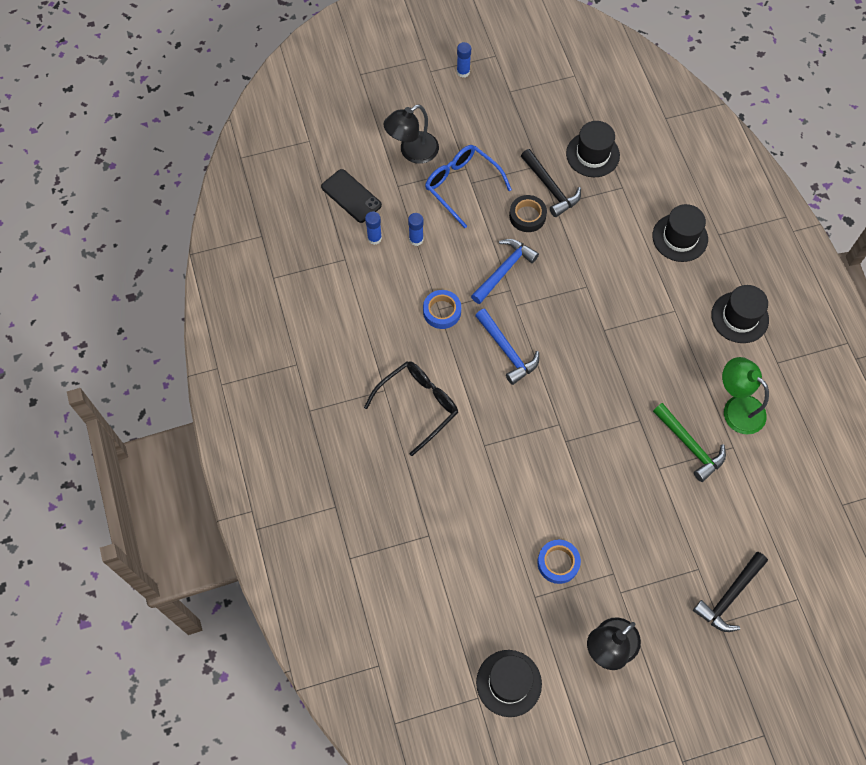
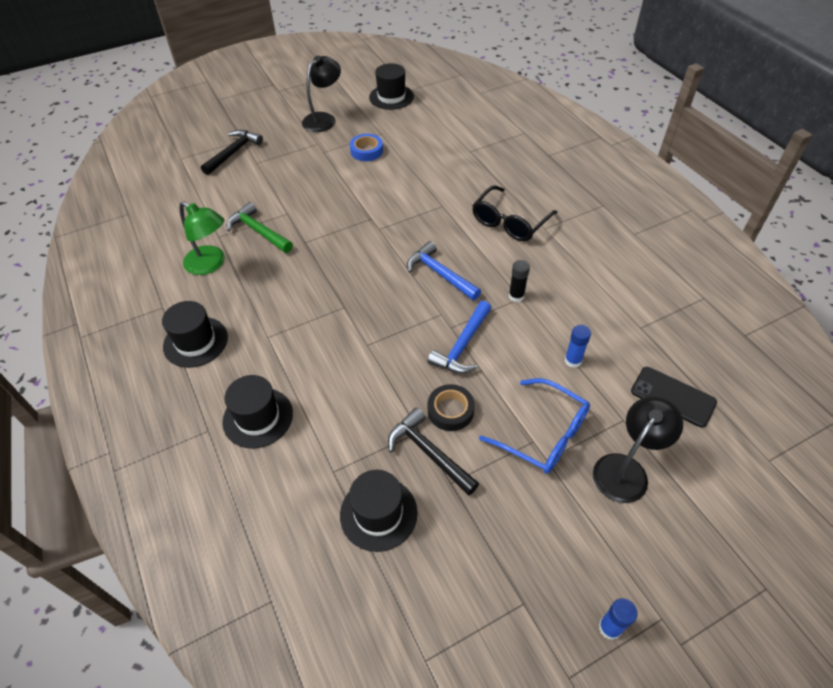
camera: 170 degrees right, 15 degrees down
(374, 238) = (620, 354): blue glue stick -> none
(442, 311) = (516, 296): blue tape -> black glue stick

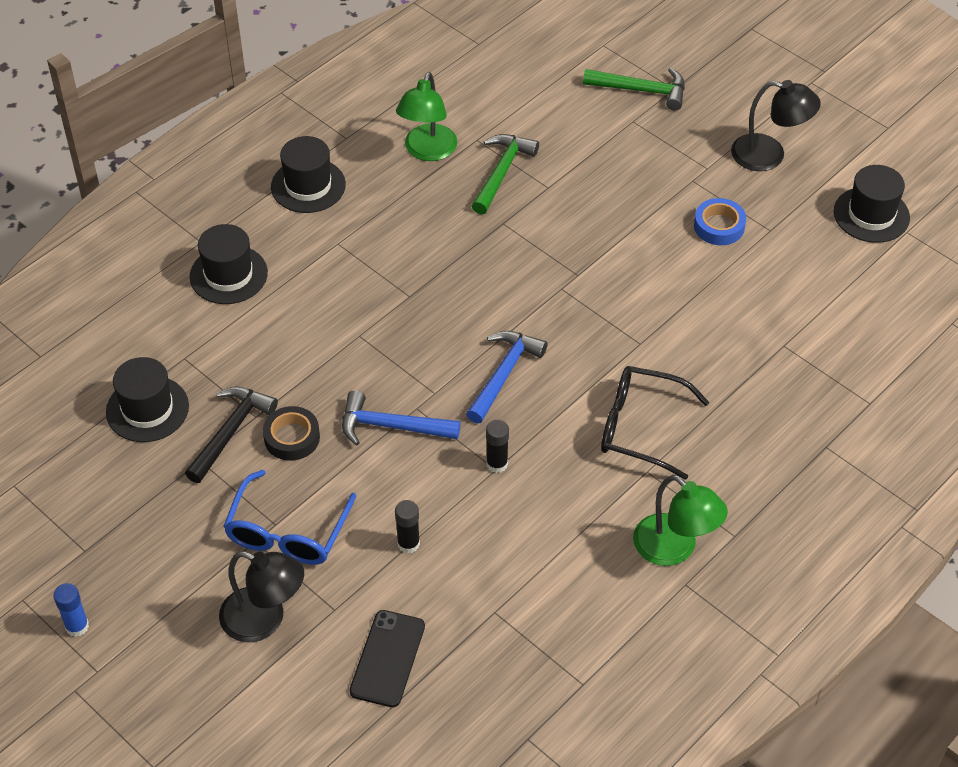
camera: 70 degrees right, 0 degrees up
(233, 152) = (641, 90): black hammer -> green hammer
(573, 361) = (408, 544): blue glue stick -> black glue stick
(607, 231) = (674, 549): none -> green lamp

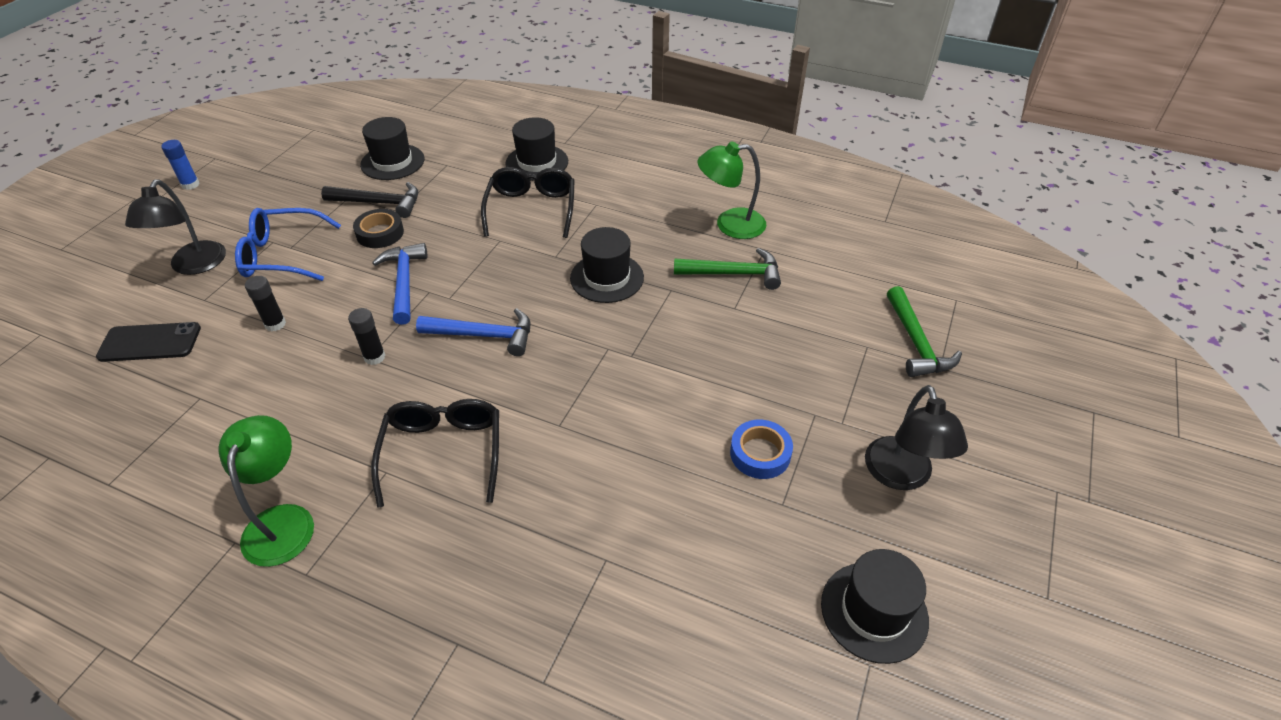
camera: 70 degrees right, 5 degrees down
(308, 186) = (650, 174): black hat -> black hat (607, 278)
(318, 298) = (531, 209): none -> black glasses
(674, 549) = (282, 521): green lamp -> green lamp turned 150 degrees clockwise

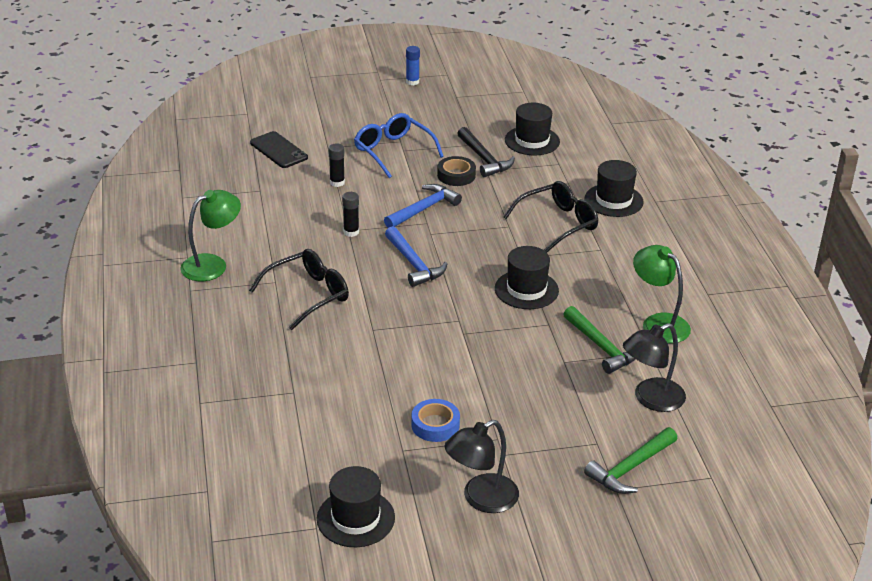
camera: 55 degrees right, 10 degrees down
(194, 266) = (348, 127): black lamp -> black lamp (651, 399)

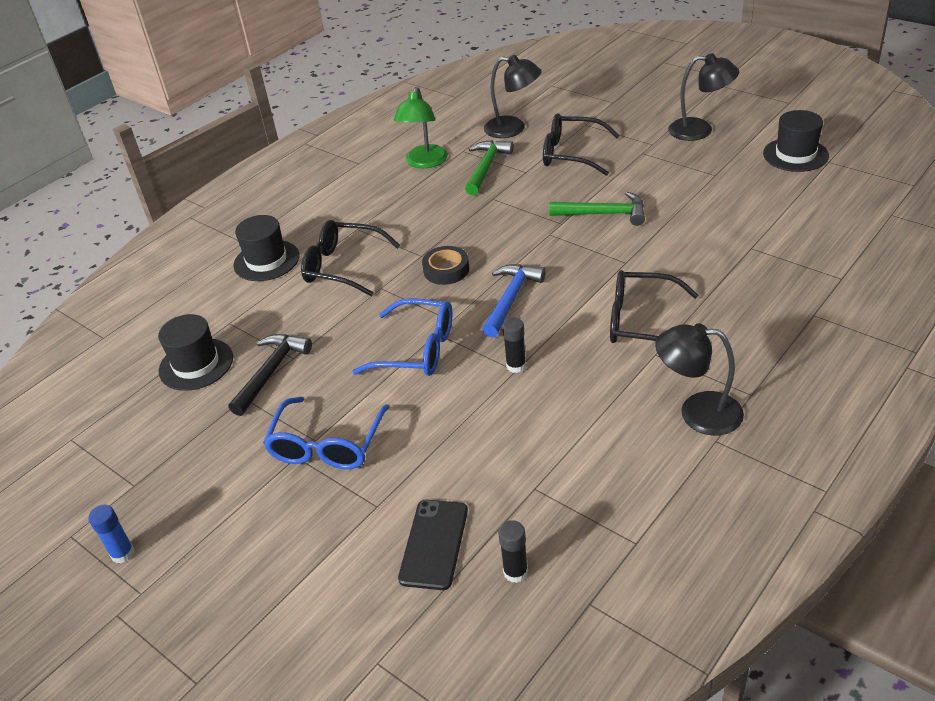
camera: 125 degrees left, 5 degrees up
(212, 264) = (697, 412): green lamp -> black lamp
(337, 182) = (442, 440): black glue stick -> black glue stick (515, 572)
(423, 209) = (416, 349): blue hammer -> blue glasses
(435, 425) = (672, 178): blue tape -> none
(456, 175) = (327, 369): black tape -> black tape (446, 270)
(526, 290) = (463, 229): black hat -> none
(555, 401) = (572, 154): none -> black glasses
(630, 468) = (587, 106): green hammer -> green hammer (604, 214)

